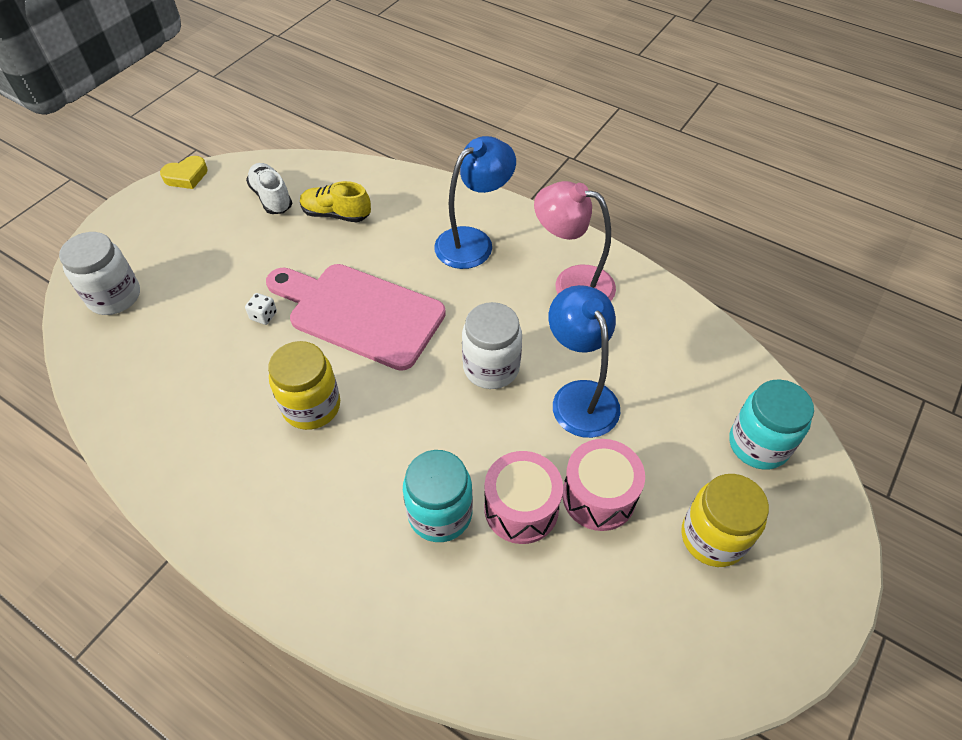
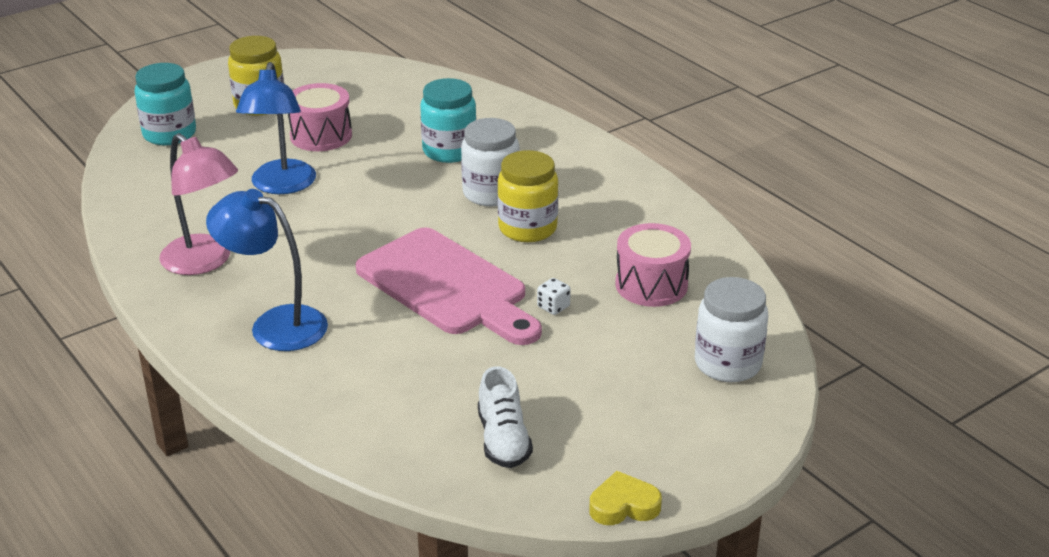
camera: 160 degrees left, 20 degrees down
(336, 214) = (424, 396): yellow shoe -> none
(473, 241) = (275, 324): blue lamp -> blue lamp turned 45 degrees clockwise
(491, 367) = (343, 219): white jar -> white jar (491, 193)
(521, 508) = (385, 141): pink drum -> pink drum (651, 285)

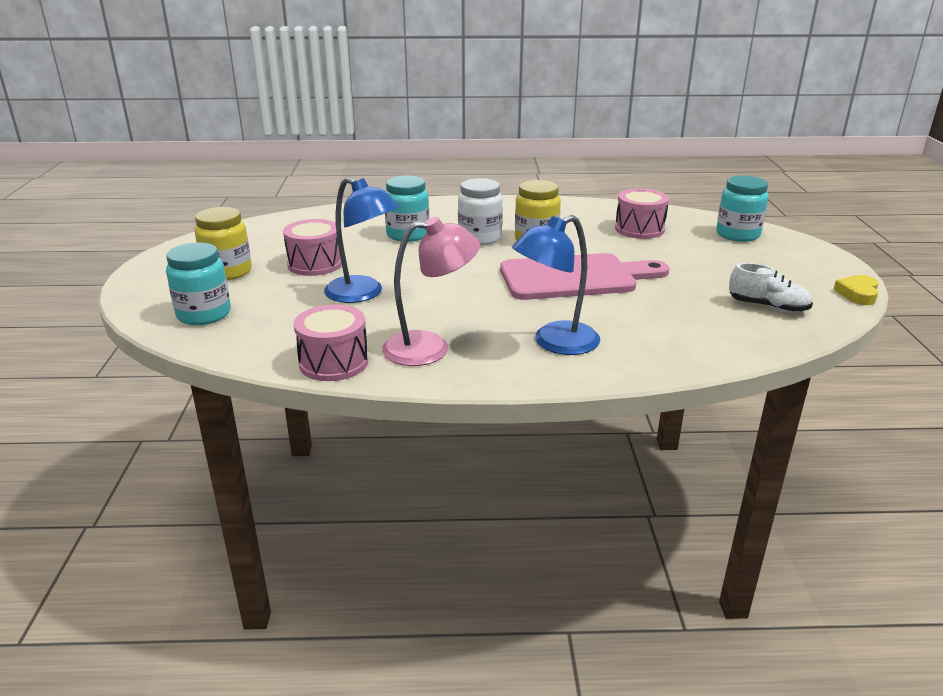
camera: 55 degrees left, 5 degrees down
(138, 227) = (333, 362): none -> pink drum
(553, 307) = (634, 257): white dice -> none
(727, 364) = (737, 235): white jar -> turquoise jar

